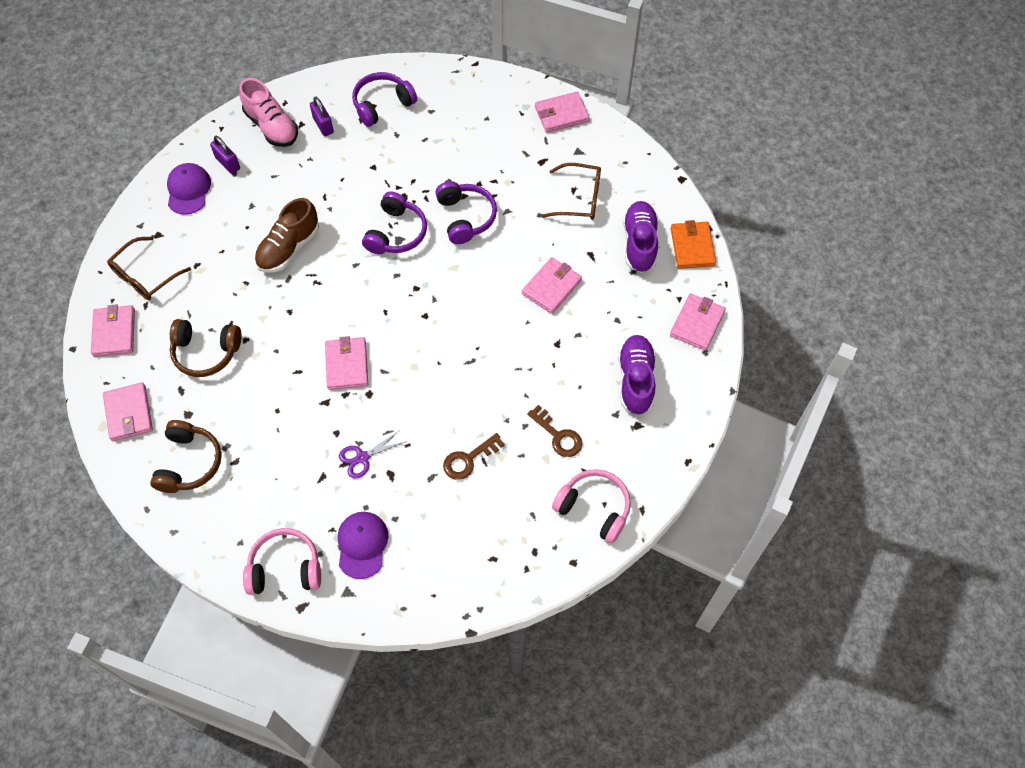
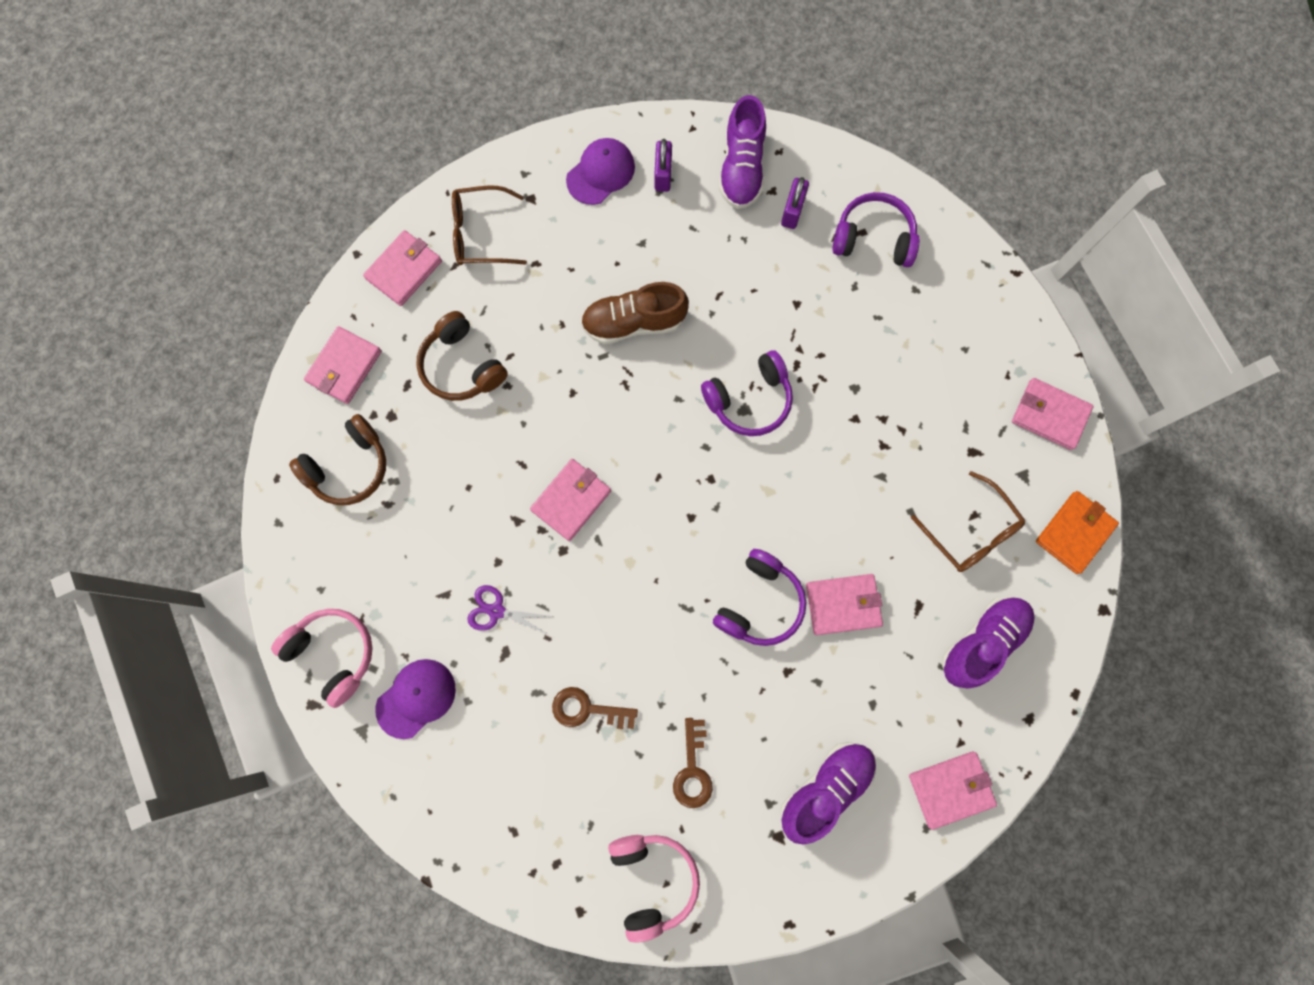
camera: 45 degrees right, 15 degrees up
(272, 126) = (741, 169): pink shoe -> purple shoe
(466, 217) = (833, 445): purple headphones -> purple headphones (760, 603)
(692, 247) = (1034, 699): orange wallet -> orange wallet (1074, 533)

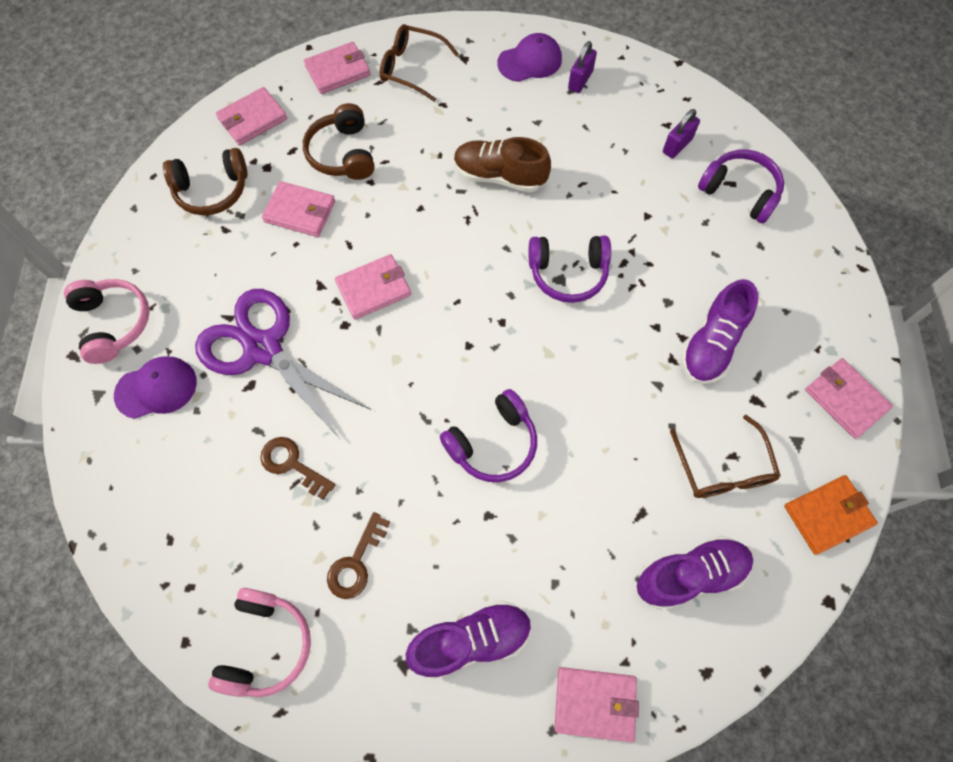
camera: 25 degrees right, 10 degrees down
(496, 611) = (262, 348): purple scissors -> purple scissors, size x2.34
(741, 169) = (648, 99): purple shoe -> purple shoe (711, 344)
(843, 605) = (569, 479): pink wallet -> pink wallet (300, 211)

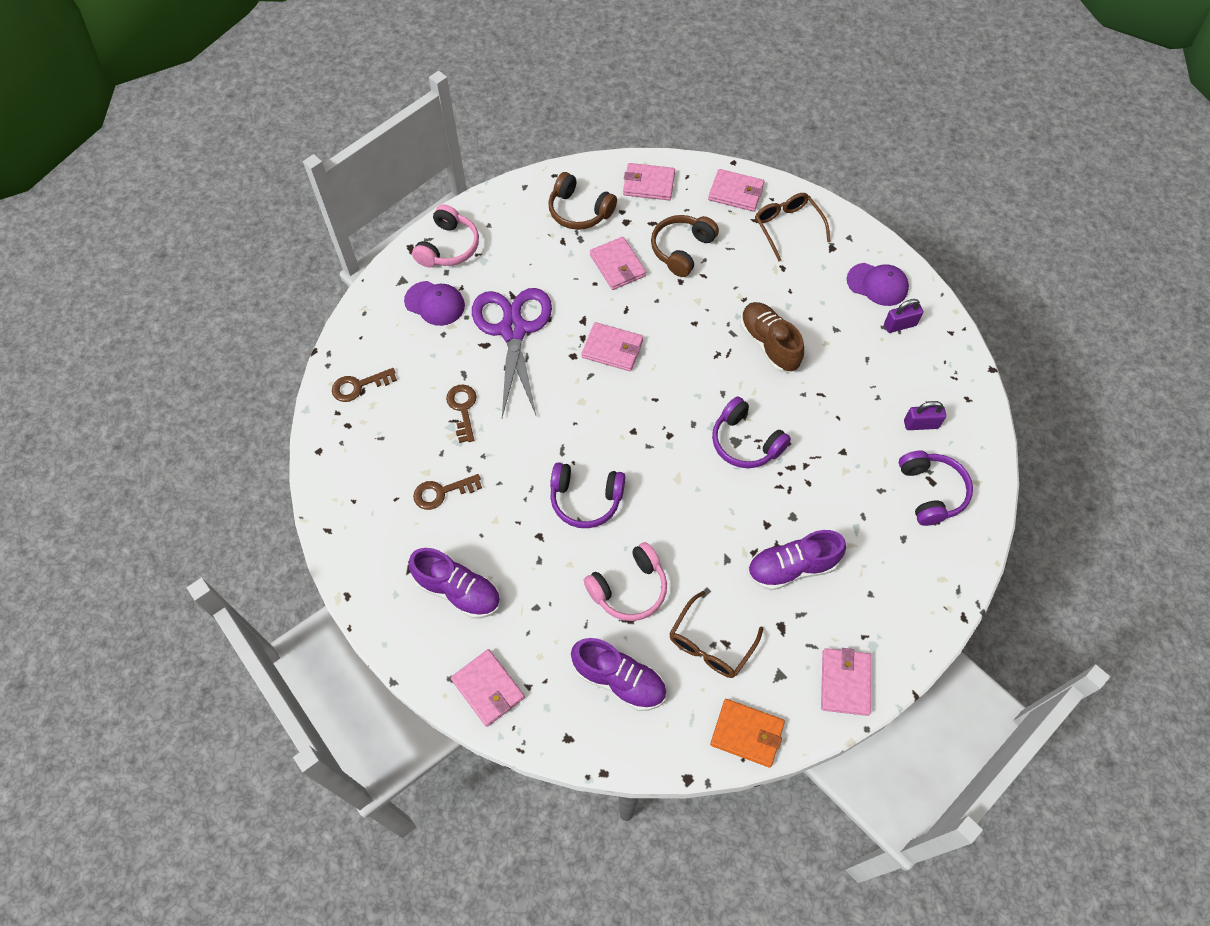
camera: 45 degrees right, 5 degrees down
(160, 537) = (359, 386): none -> brown key
(266, 645) = (355, 490): pink headphones -> pink headphones (629, 589)

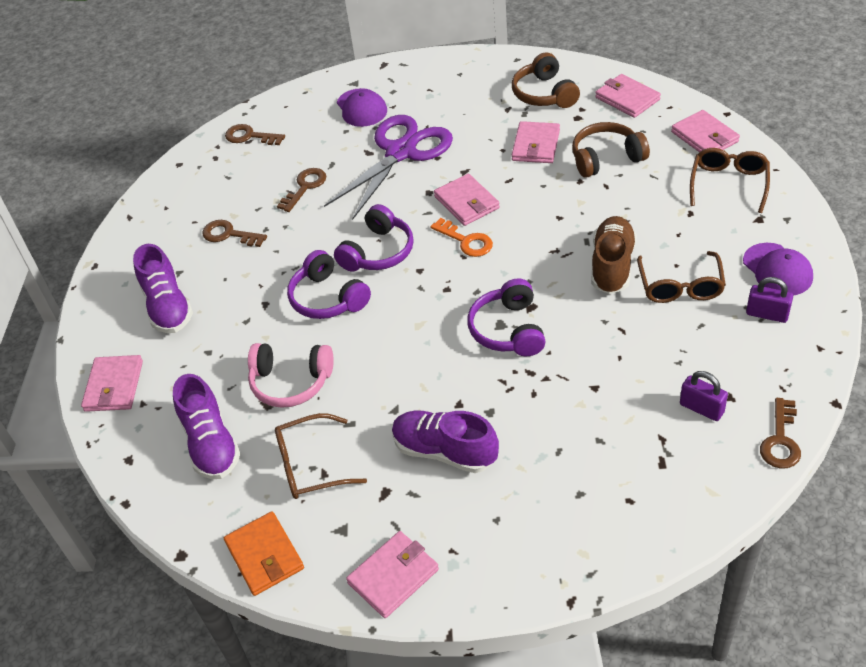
camera: 45 degrees right, 15 degrees down
(448, 247) = (412, 75): pink headphones -> none
(644, 384) = (466, 241): none -> orange key
(828, 335) = (680, 286): none -> brown glasses
(931, 492) = (651, 471): purple headphones -> purple headphones (378, 252)
(984, 417) = (780, 440): none -> brown key

